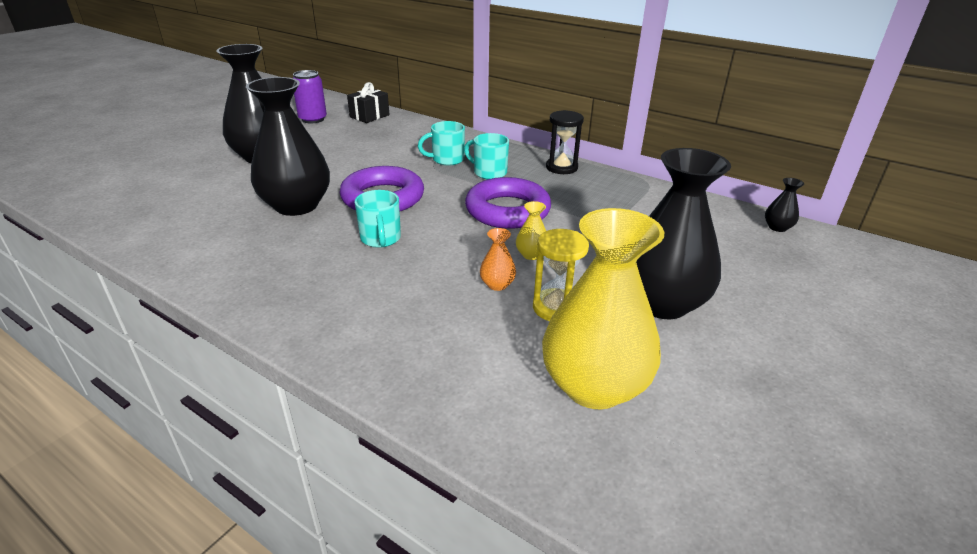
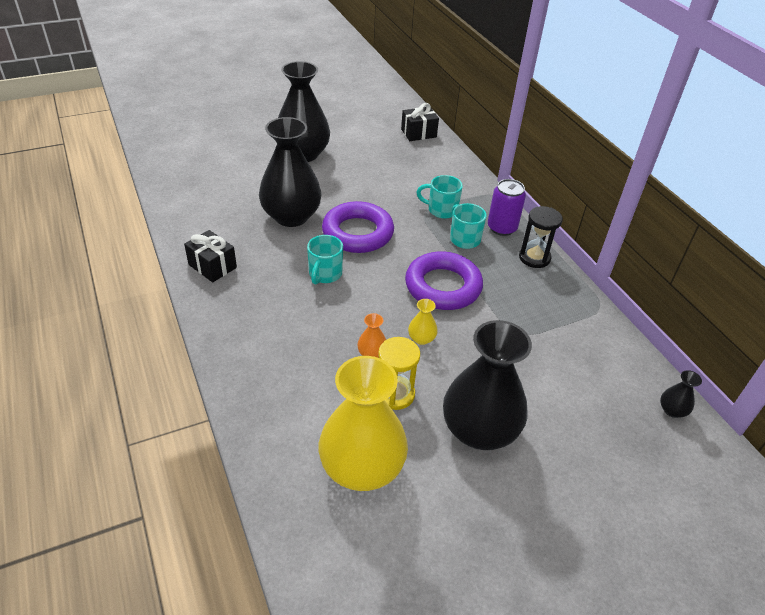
camera: 30 degrees right, 10 degrees up
(237, 275) = (212, 266): none -> black gift
(313, 119) = (369, 122): purple can -> purple can (502, 228)

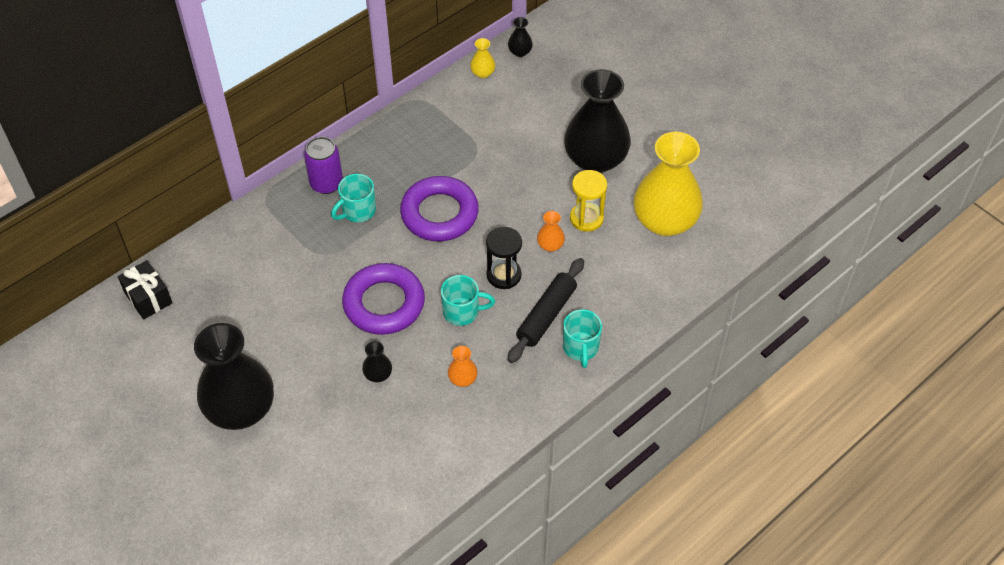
camera: 105 degrees left, 10 degrees up
(212, 266) = (492, 414): black gift -> none
(257, 258) = (462, 379): none -> orange vase
(290, 326) = (546, 315): none -> black rolling pin
(291, 216) = (378, 374): black vase -> black vase, size x0.40
(421, 338) = (516, 215): yellow vase -> yellow vase (482, 73)
(441, 210) = (313, 240): turquoise mug -> turquoise mug (581, 348)
(534, 258) = (366, 152): black hourglass -> black hourglass (504, 275)

